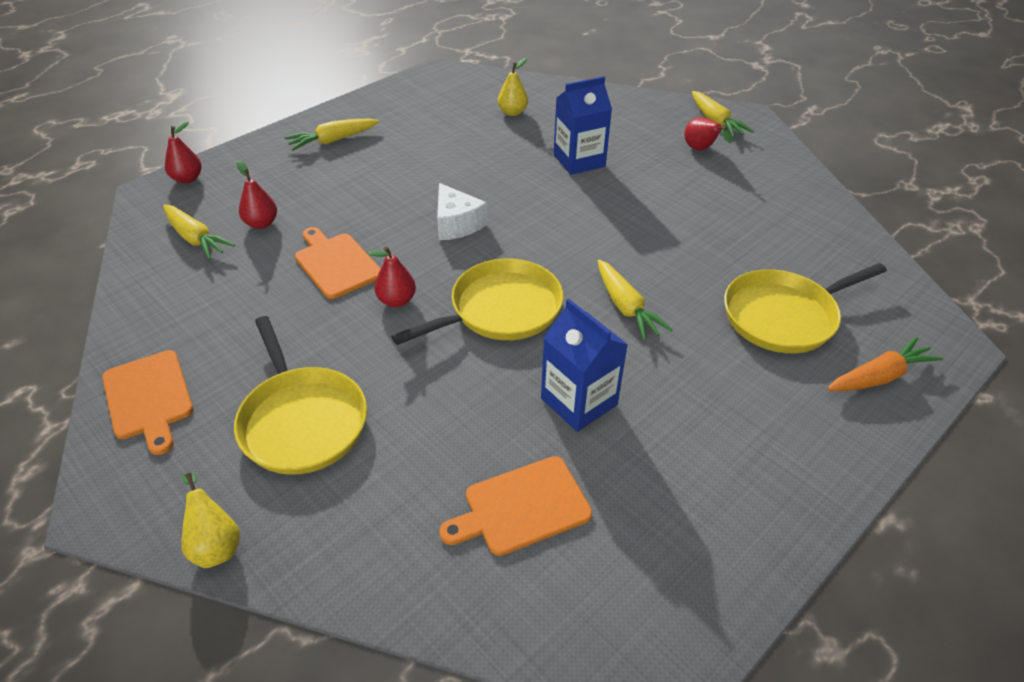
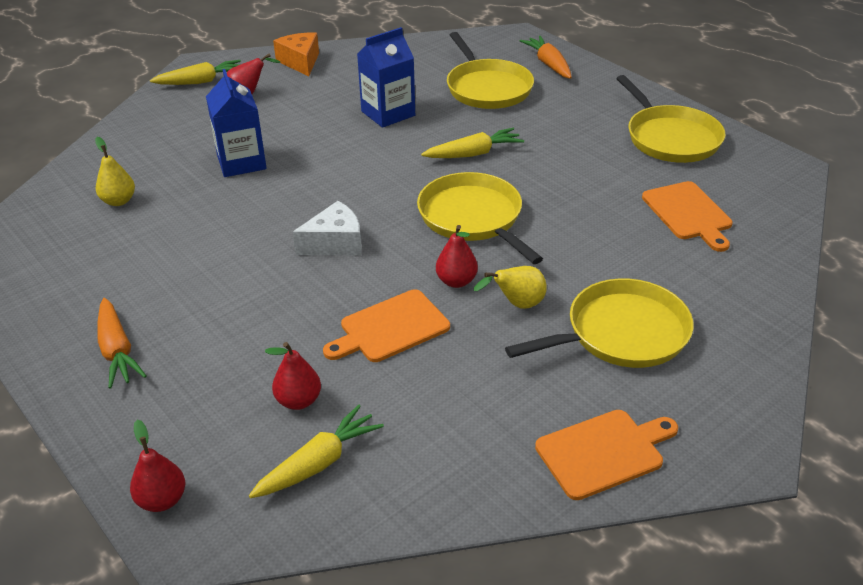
camera: 85 degrees left, 5 degrees down
(215, 544) = (763, 372): yellow pear -> yellow pear (517, 304)
(333, 140) = (117, 351): yellow carrot -> orange carrot
(579, 402) = (583, 183): blue carton -> blue carton (388, 113)
(712, 507) = (670, 138): none -> yellow pan
(782, 173) = (300, 62): none -> orange cheese

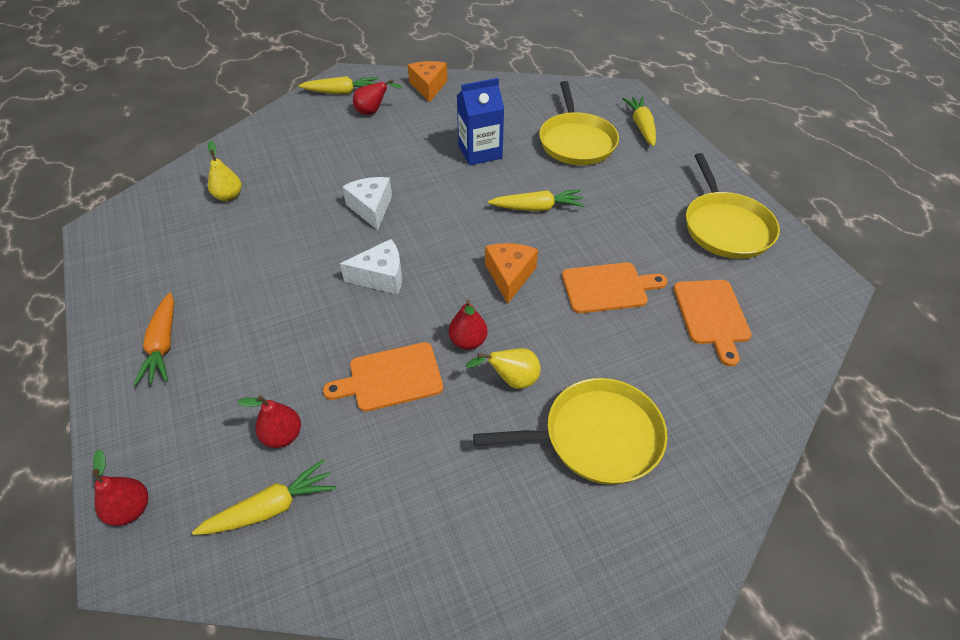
camera: 15 degrees right, 10 degrees up
(241, 162) = (339, 178): blue carton -> none
(292, 184) = (371, 208): none -> white cheese
(473, 218) = (509, 276): yellow pan -> orange cheese
(549, 64) = (641, 126): orange carrot -> yellow carrot
(604, 452) = (527, 571): orange cutting board -> orange cutting board (608, 287)

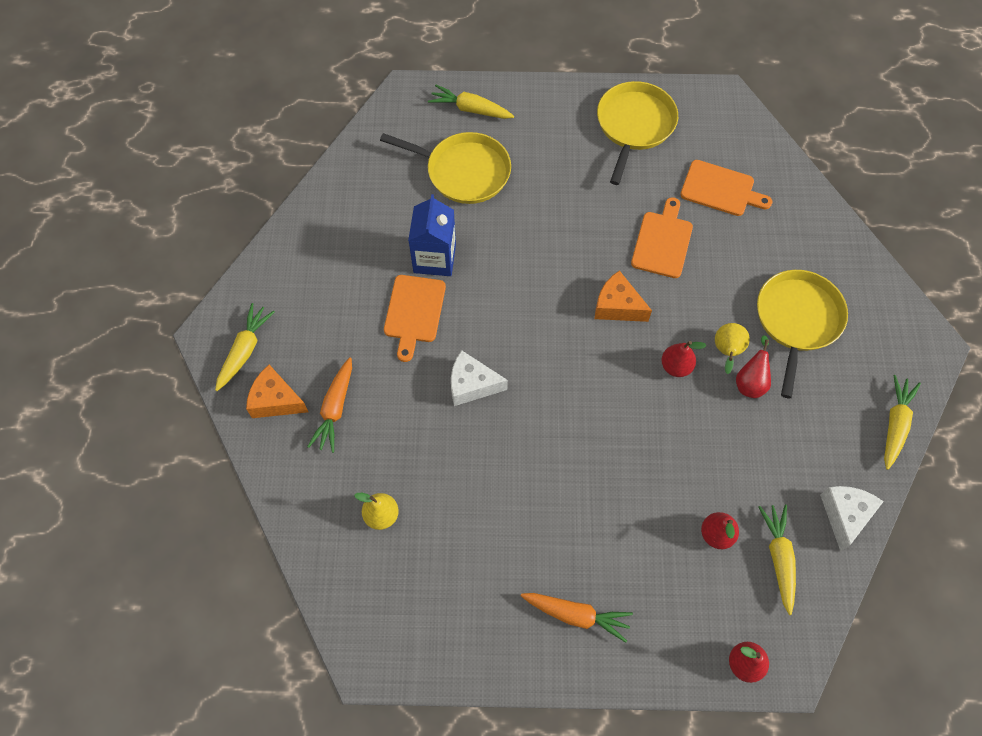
camera: 65 degrees left, 15 degrees up
(313, 145) = (335, 409): none -> orange carrot
(373, 112) = (305, 330): red pear -> red pear (750, 382)
(381, 277) = (571, 407): white cheese -> white cheese (845, 515)
(391, 378) = (690, 437): orange cutting board -> orange cutting board (414, 312)
(428, 87) = (289, 260): orange cheese -> orange cheese (276, 400)
(537, 208) = (542, 247): yellow carrot -> yellow carrot (895, 424)
(725, 227) = (634, 125): yellow pan -> yellow pan turned 90 degrees counterclockwise

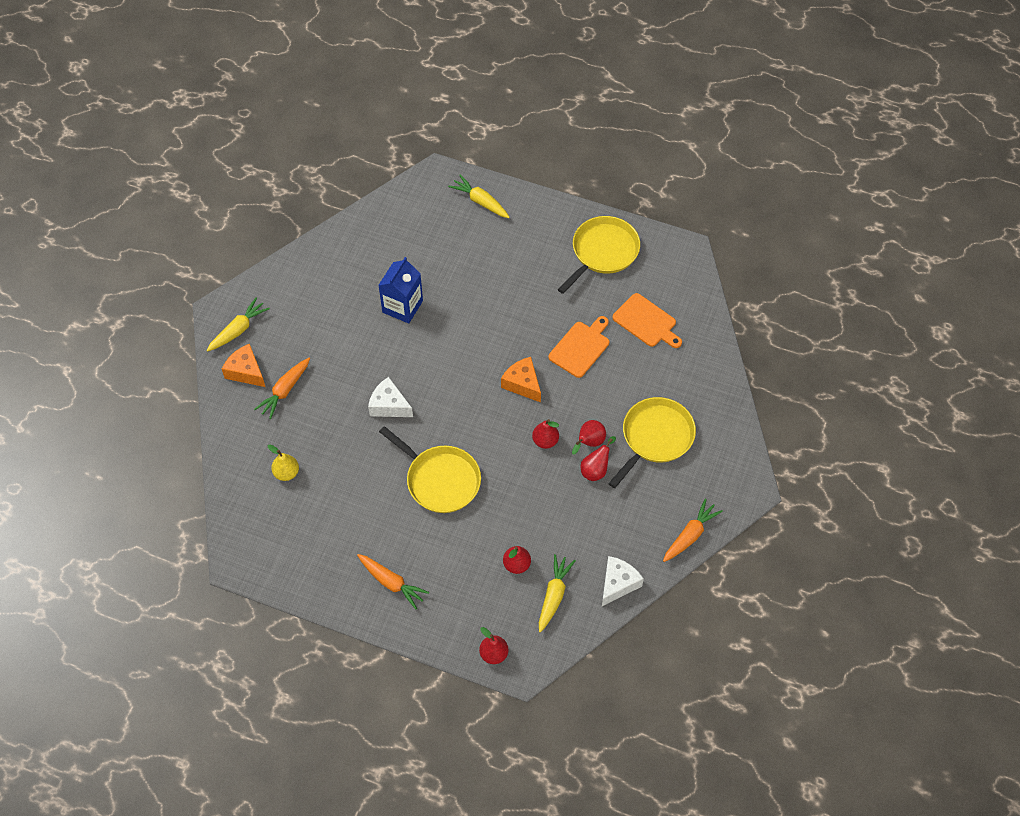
camera: 20 degrees right, 5 degrees down
(414, 312) = (370, 341): orange cutting board -> none
(464, 171) = (453, 248): yellow pan -> yellow pan (440, 480)
(727, 352) = (589, 443): yellow pear -> red pear
(895, 424) = (690, 535): yellow carrot -> orange carrot

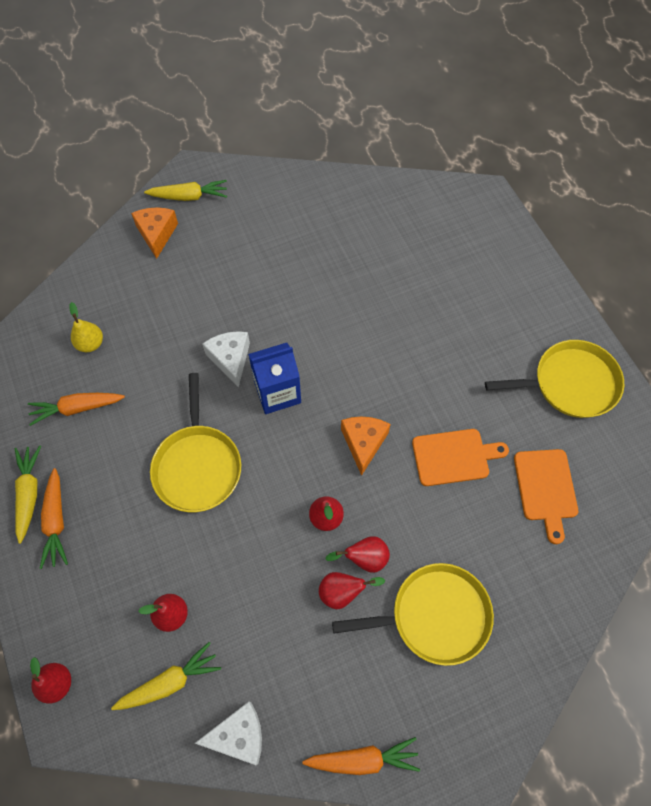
camera: 45 degrees right, 5 degrees up
(285, 390) = (166, 274): orange carrot -> orange carrot (77, 408)
(402, 306) = (335, 283): blue carton -> blue carton (277, 392)
(480, 201) = (500, 247): yellow carrot -> yellow carrot (29, 494)

